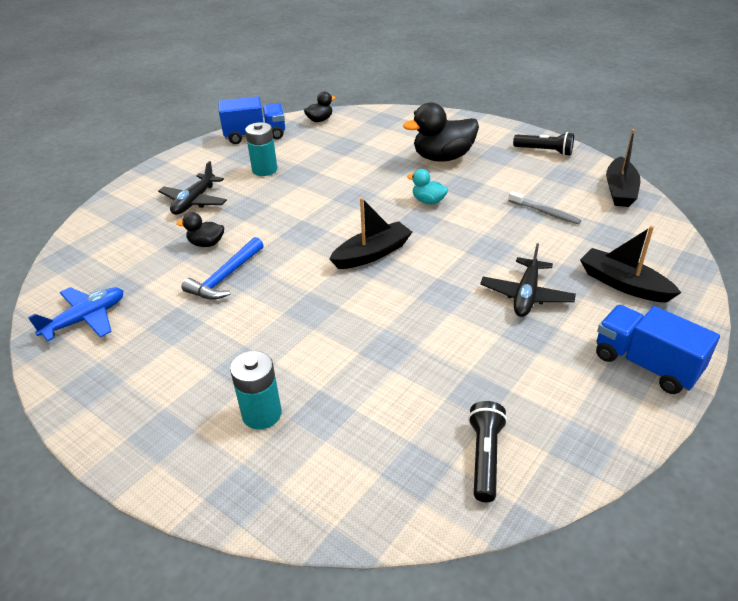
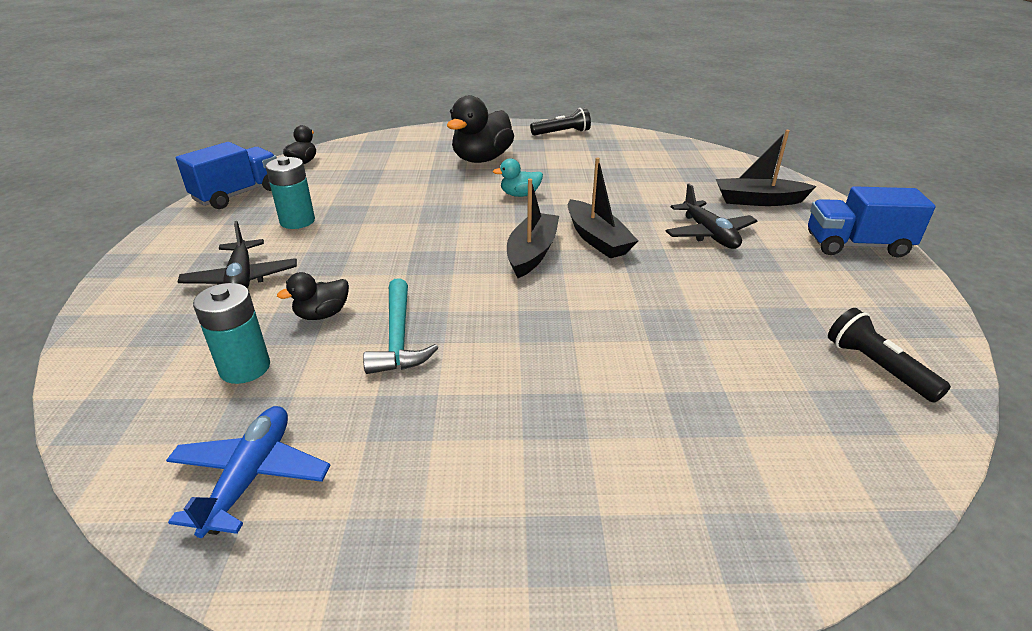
camera: 40 degrees left, 5 degrees down
(225, 277) = (398, 337): blue hammer -> turquoise hammer
(261, 414) = (647, 449): turquoise battery -> turquoise battery (245, 368)
(545, 212) = (629, 173): grey toothbrush -> none
(620, 190) = (658, 143): black boat -> black boat (597, 239)

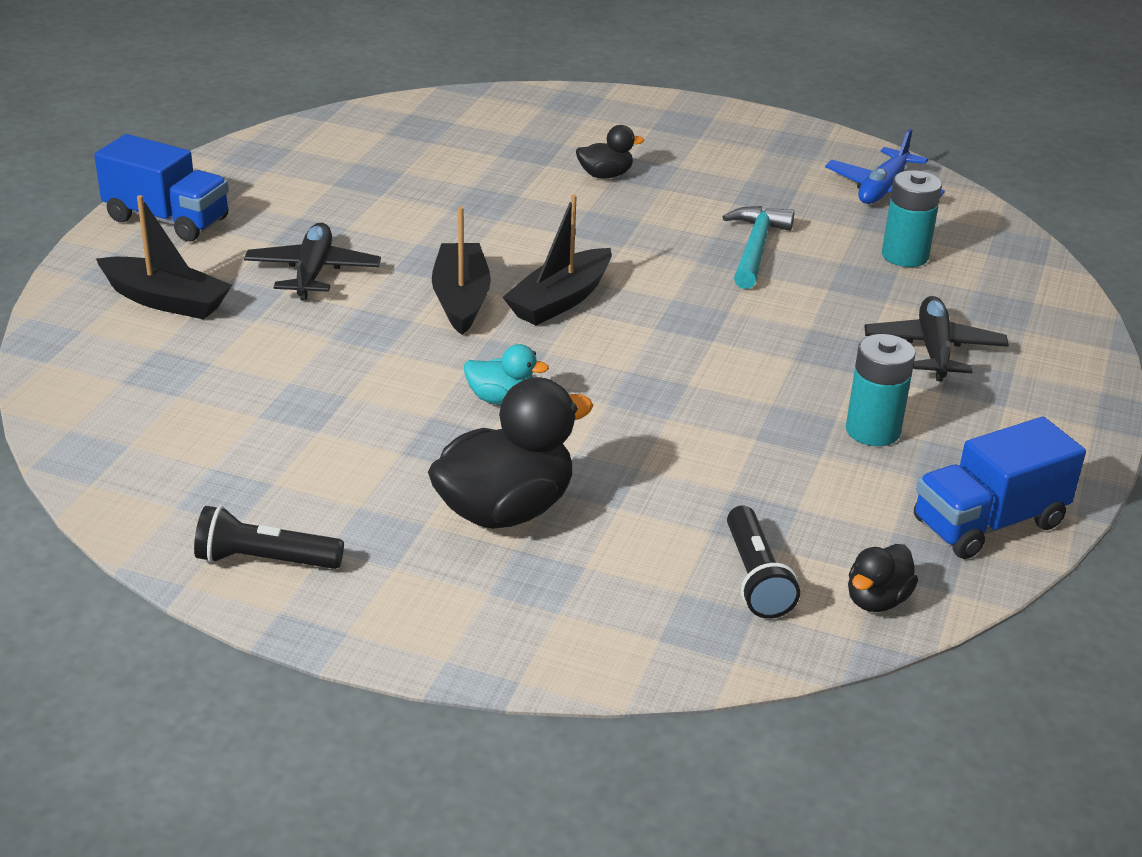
camera: 160 degrees left, 0 degrees up
(322, 314) = (832, 286): black duck -> black duck (605, 175)
(877, 367) = (355, 140): black flashlight -> black flashlight (756, 578)

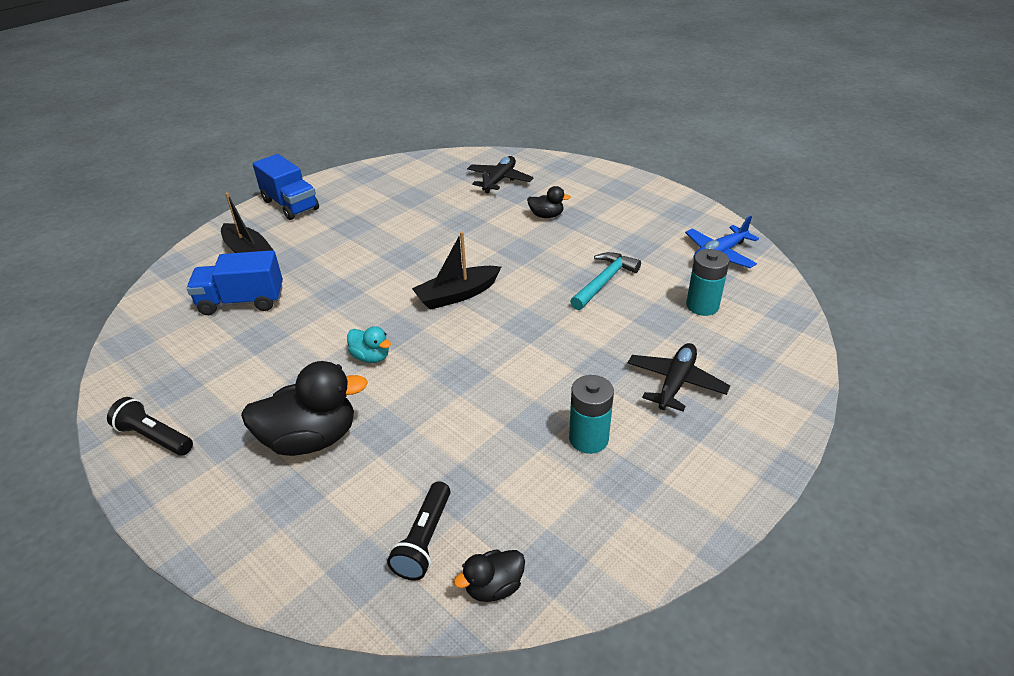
camera: 25 degrees right, 5 degrees up
(313, 272) = (336, 250): black plane -> black plane (499, 180)
(461, 299) = (401, 283): black boat -> none
(988, 523) = (621, 542): blue truck -> blue truck (242, 301)

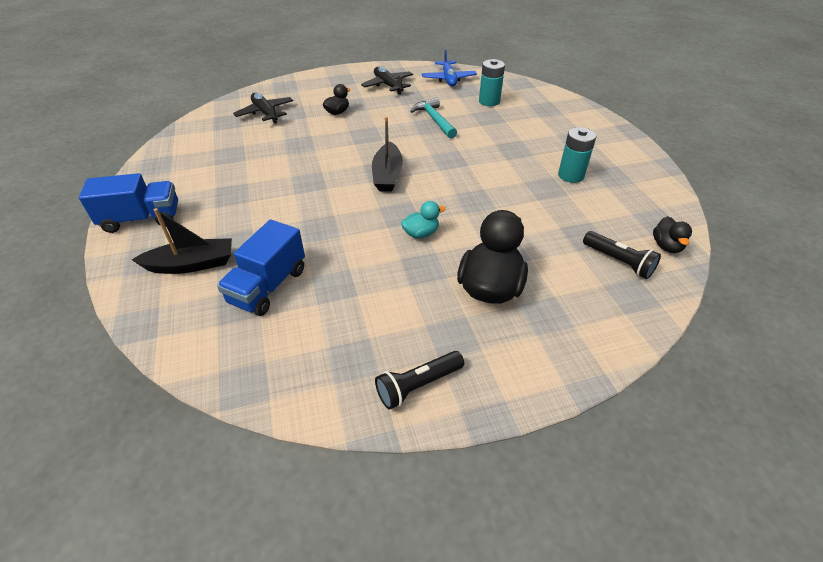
camera: 60 degrees left, 5 degrees up
(675, 383) = (546, 133): black plane -> black plane (388, 85)

